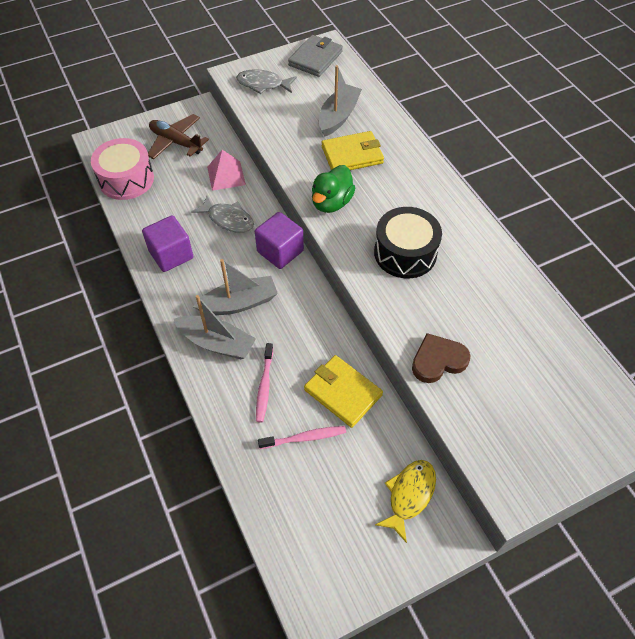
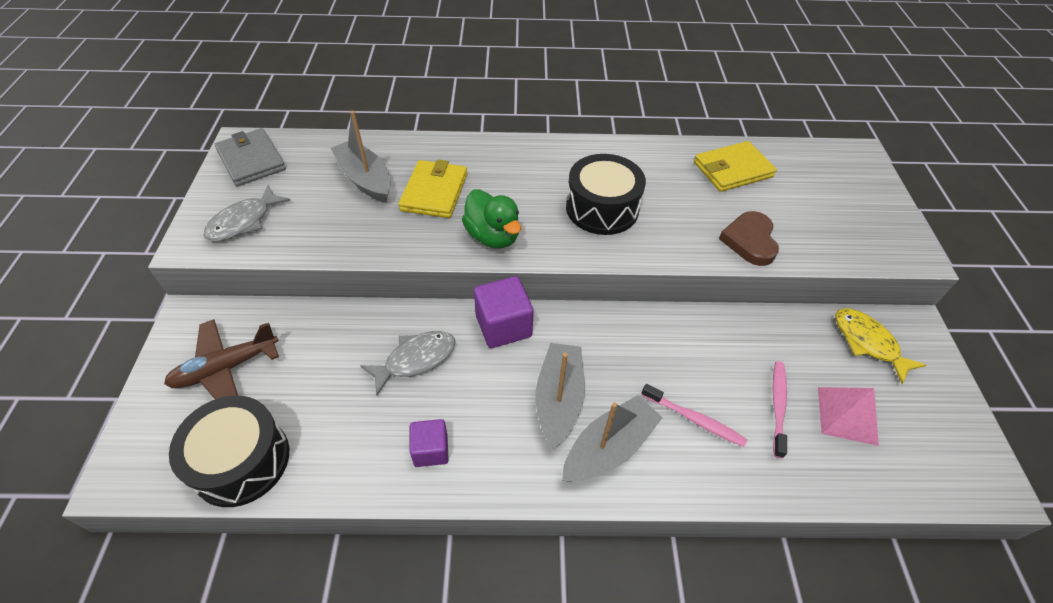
camera: 65 degrees left, 5 degrees down
(126, 179) = (241, 461): pink drum -> black drum
(171, 255) = (431, 450): purple cube -> purple cube, size x0.63
(226, 175) = (339, 333): pink pyramid -> pink pyramid (847, 415)
(342, 392) = (729, 347): yellow wallet -> yellow wallet (732, 169)

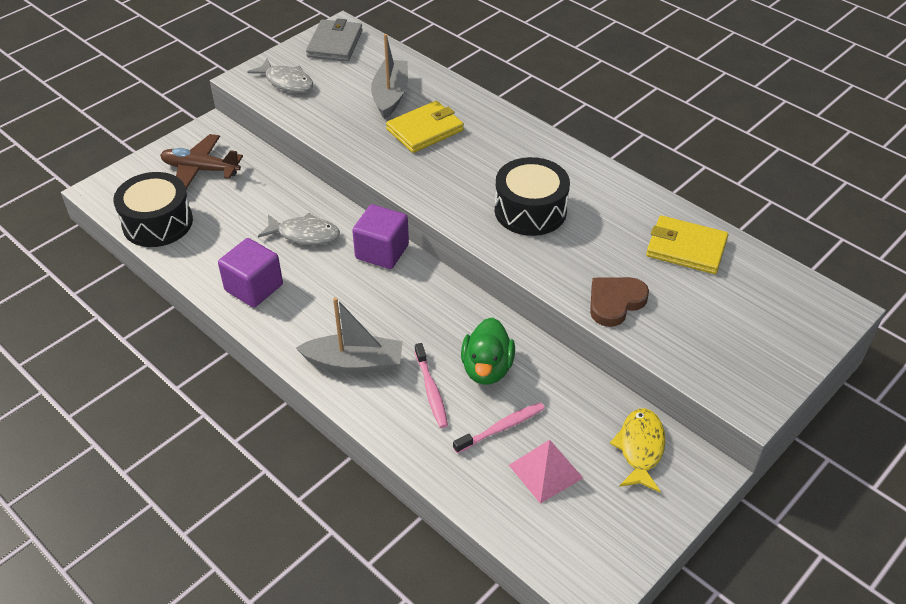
camera: 45 degrees right, 5 degrees down
(244, 221) = (287, 82): grey fish -> grey fish turned 135 degrees counterclockwise
(431, 450) = (254, 287): purple cube -> purple cube, size x1.59
(493, 236) = (426, 182): green duck -> green duck (487, 369)
(559, 399) = (360, 316): grey boat -> none

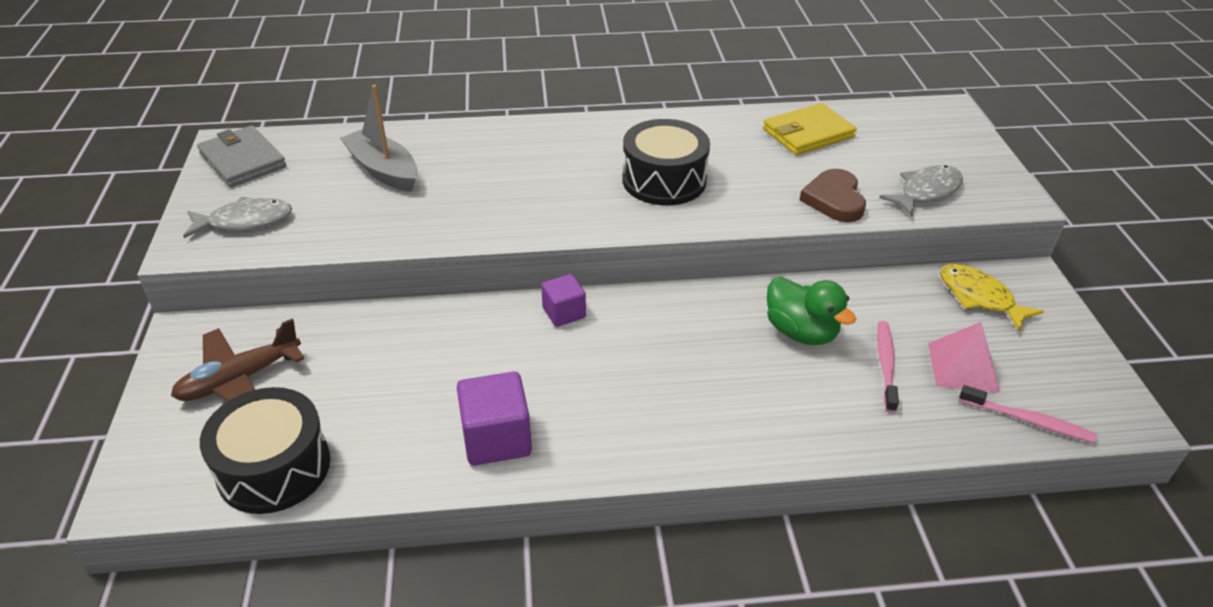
camera: 50 degrees left, 5 degrees down
(305, 234) = (465, 353): grey fish -> grey fish (926, 192)
(354, 363) = (700, 419): grey boat -> none
(382, 252) = (564, 313): purple cube -> purple cube, size x0.63
(425, 130) = (467, 177): yellow wallet -> none
(431, 390) = (794, 384): pink toothbrush -> pink toothbrush (1028, 420)

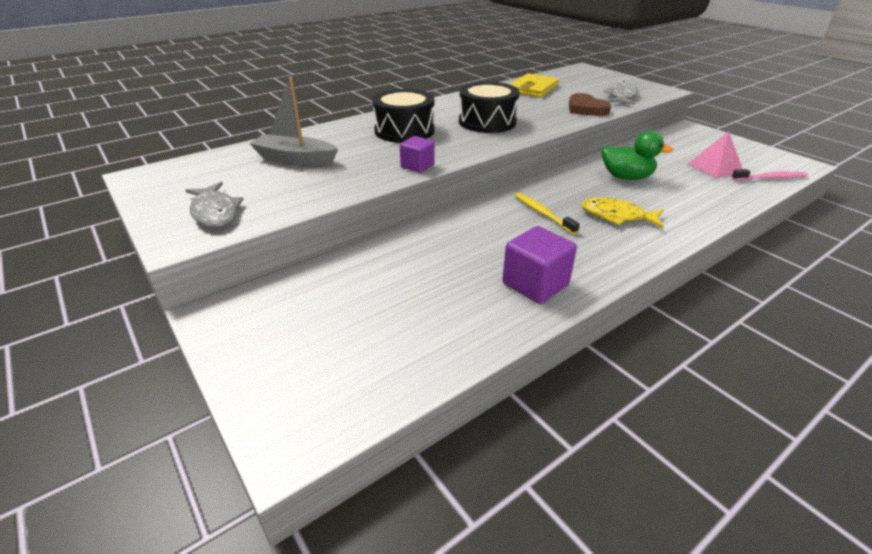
camera: 30 degrees left, 5 degrees down
(240, 379) = (299, 324): brown plane -> none
(243, 160) = (167, 181): grey wallet -> none
(245, 221) = (215, 212): grey fish -> grey fish turned 105 degrees clockwise
(274, 467) = (398, 367): black drum -> black drum (404, 131)
(564, 313) = (489, 209): purple cube -> purple cube (417, 166)
(618, 346) = (543, 213): none -> yellow toothbrush
(885, 365) = (683, 177): pink toothbrush -> none
(979, 297) = (681, 140): yellow fish -> yellow fish (616, 216)

